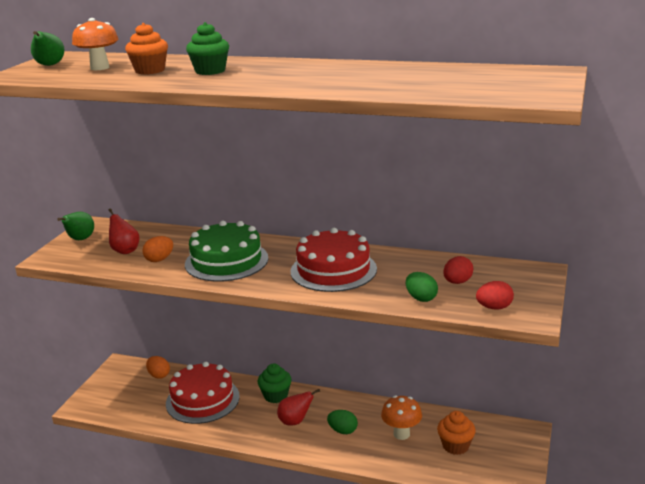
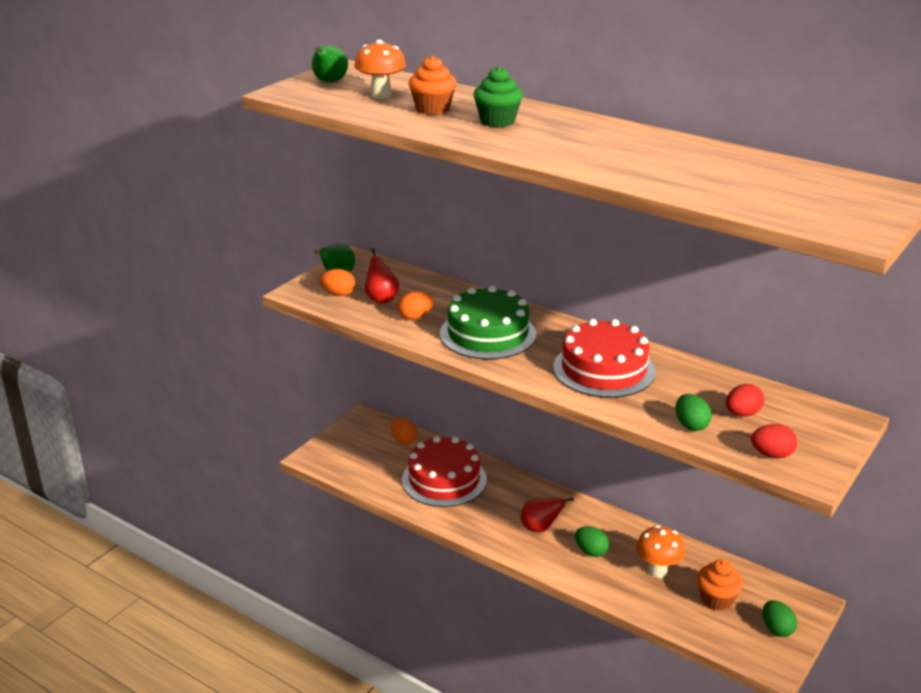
camera: 15 degrees right, 5 degrees up
(85, 253) = (338, 294): none -> orange egg
(275, 396) = (527, 493): green cupcake -> none
(510, 458) = (776, 629): none -> green egg

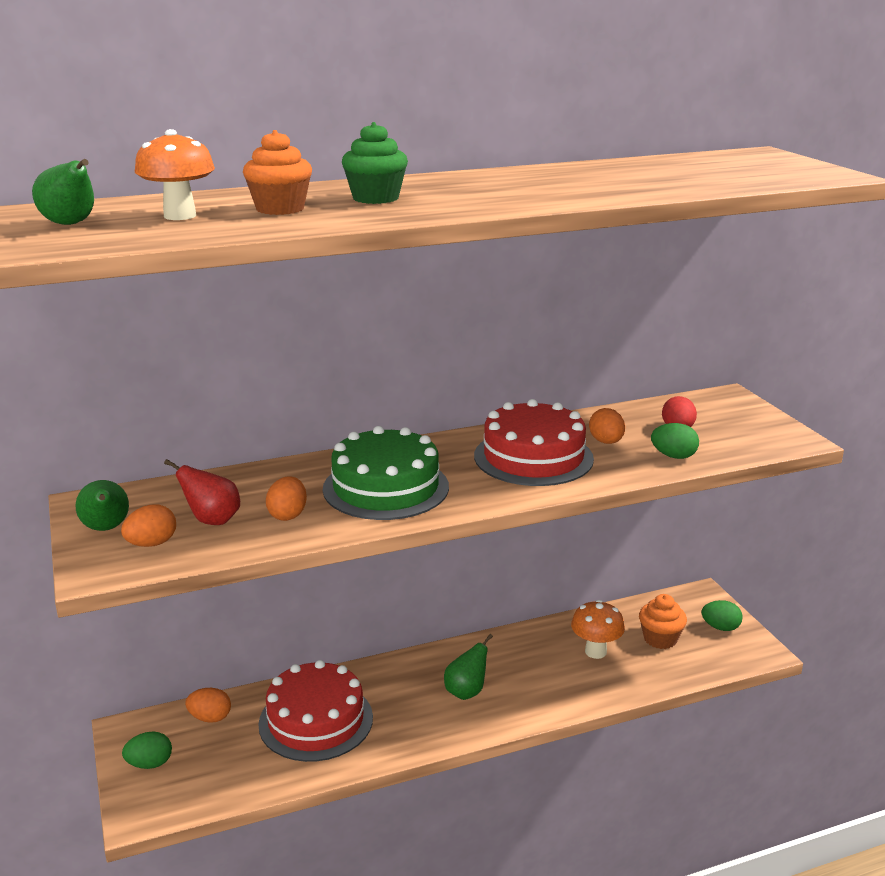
camera: 55 degrees left, 5 degrees down
(540, 528) = (466, 692): red pear -> green pear
(591, 551) = (532, 677): green egg -> green egg (150, 764)
(671, 390) = (606, 442): none -> orange egg
(772, 454) = (752, 442): red egg -> none

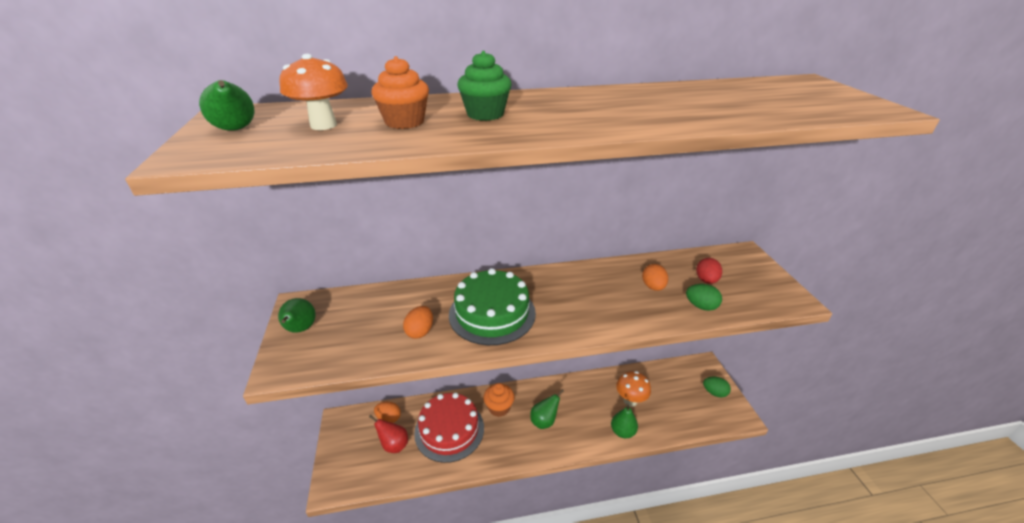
camera: 10 degrees right, 10 degrees up
(150, 764) = (347, 448): green egg -> none
(152, 544) = (323, 348): orange egg -> none
(212, 520) = (369, 330): red pear -> red pear (394, 445)
(533, 457) = (599, 296): red cake -> none
(590, 690) = (622, 431): none -> green pear
(660, 639) = (673, 396): orange cupcake -> orange cupcake (499, 407)

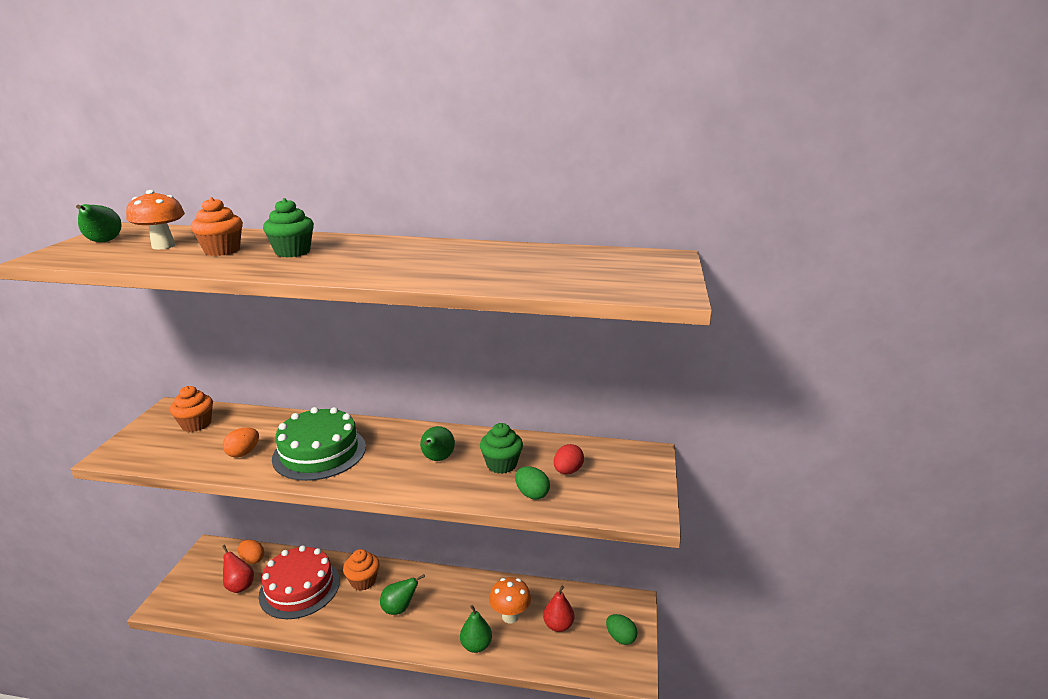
camera: 20 degrees right, 10 degrees down
(300, 329) = (154, 429): green pear -> green pear (437, 459)
(343, 314) = (196, 424): none -> orange cupcake
(653, 287) = (501, 464): orange egg -> green cupcake
(668, 397) = (558, 625): none -> red pear

